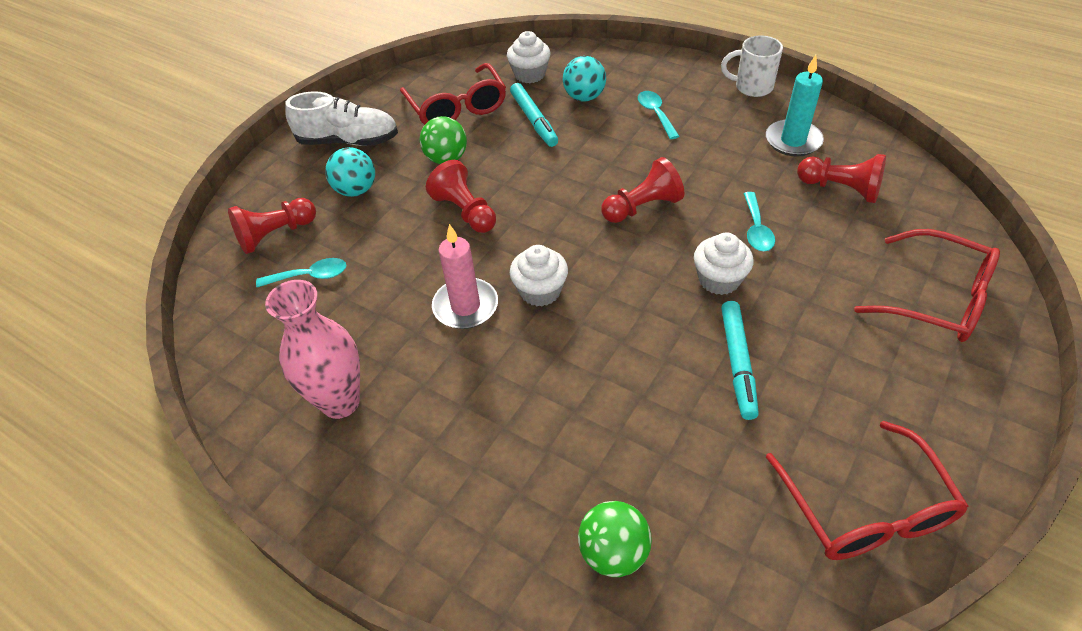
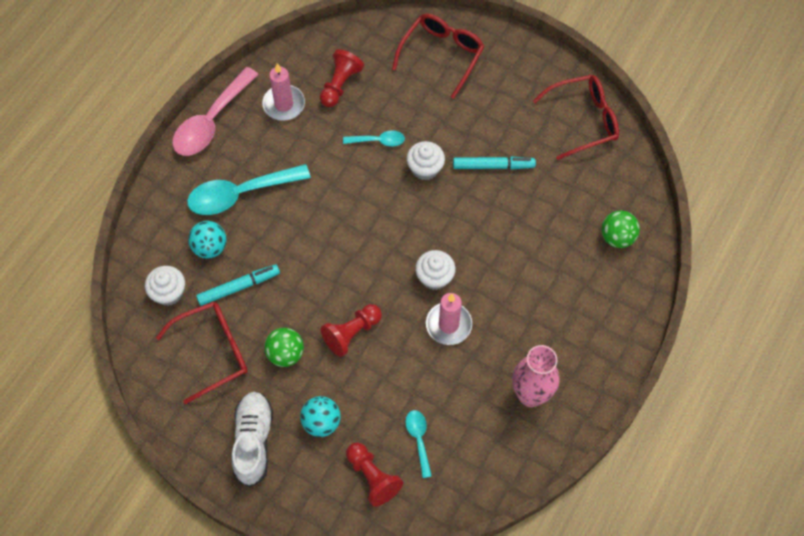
camera: 95 degrees left, 15 degrees up
(642, 207) = (352, 210): red pawn -> none
(655, 114) = (240, 194): turquoise spoon -> turquoise spoon, size x1.98
(752, 87) = (211, 121): white mug -> pink spoon
(793, 141) = (284, 104): turquoise candle -> pink candle

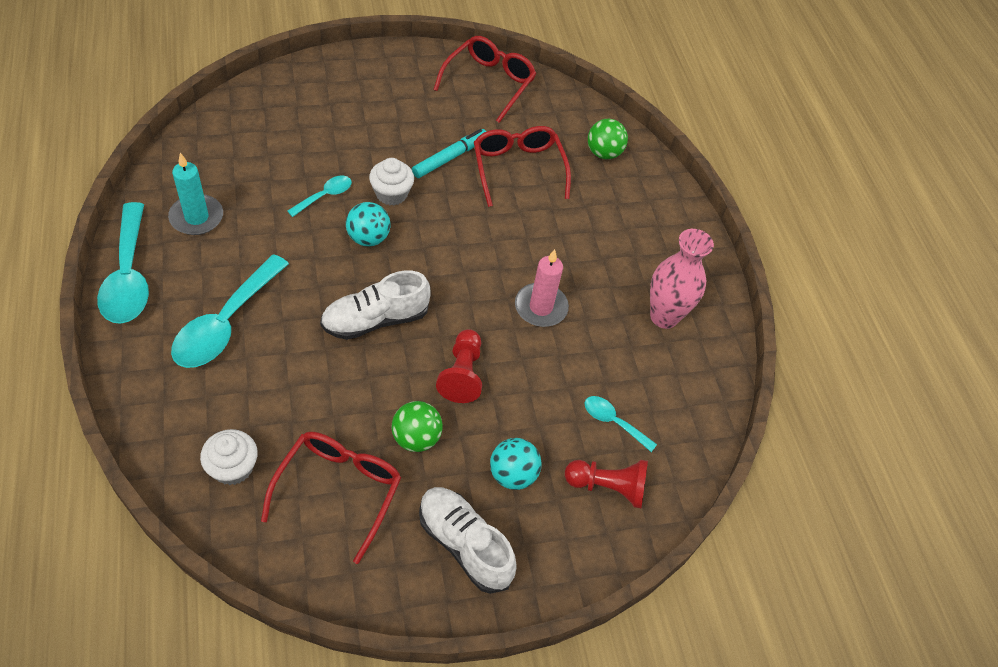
camera: 50 degrees left, 10 degrees down
(210, 247) = (239, 393): turquoise ball -> turquoise ball (368, 238)
(211, 121) = (128, 276): pink spoon -> turquoise spoon
(239, 287) = (307, 410): turquoise marker -> none
(284, 104) = (196, 217): pink candle -> turquoise candle
(331, 256) = (375, 320): none -> white shoe
(340, 85) = (240, 170): red pawn -> none
(434, 277) = (489, 276): white cupcake -> none
(442, 55) = (316, 96): red glasses -> red glasses (518, 168)

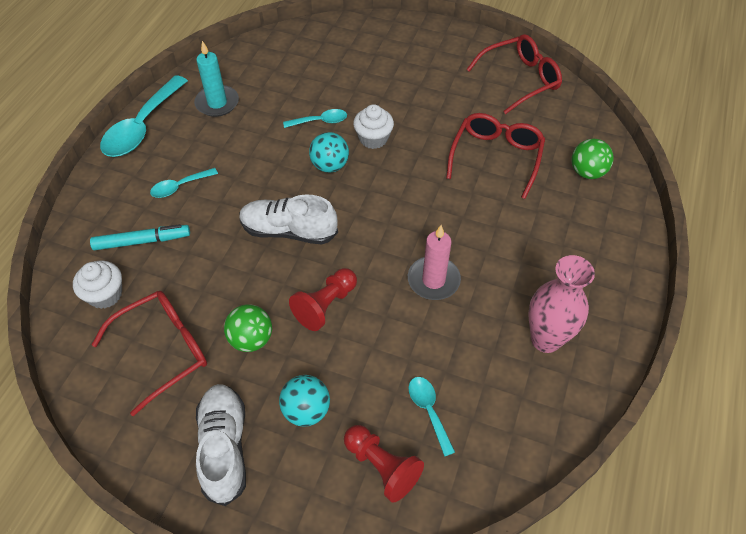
camera: 40 degrees right, 0 degrees up
(225, 323) = (179, 187): turquoise spoon -> turquoise spoon, size x0.51
(450, 158) = (442, 127): turquoise marker -> turquoise marker (142, 241)

